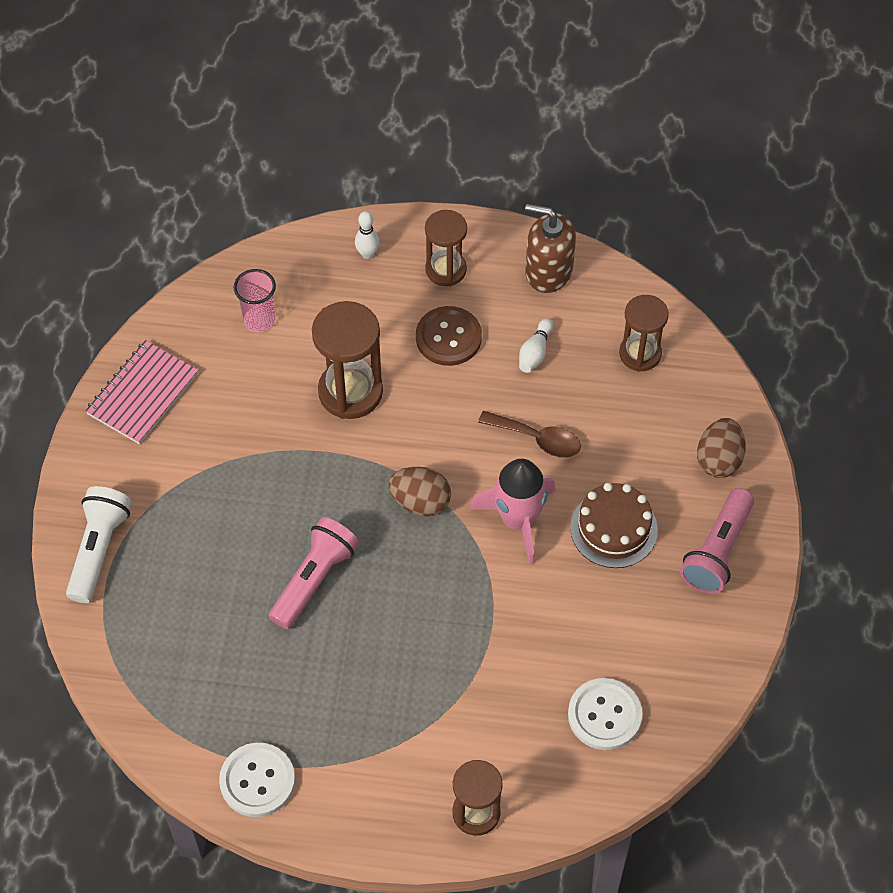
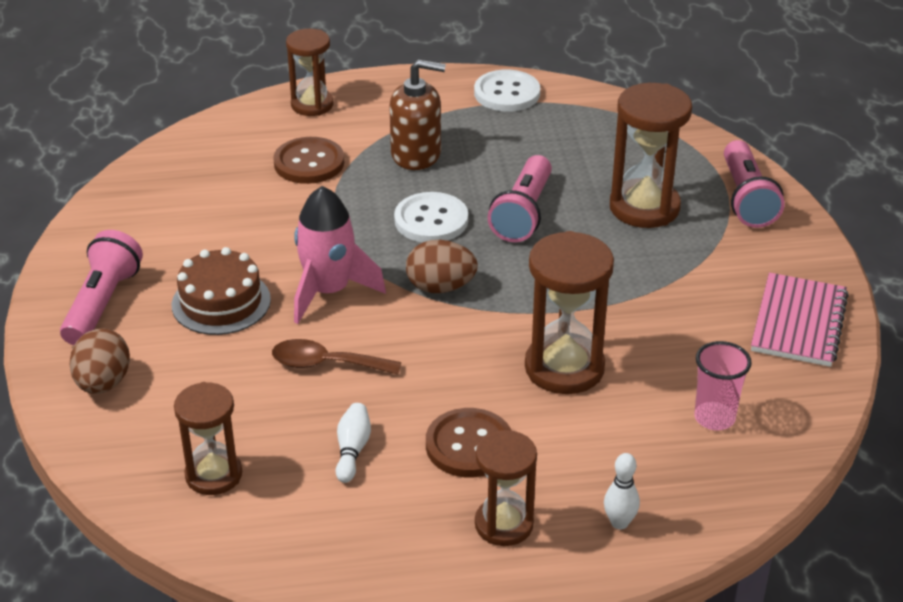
camera: 165 degrees right, 20 degrees down
(99, 550) = (746, 199): white flashlight -> pink flashlight
(199, 561) = (644, 207): none -> brown hourglass
(500, 708) = (309, 163): none -> brown button
(548, 271) = (360, 552): brown soap dispenser -> brown soap dispenser (416, 154)
(604, 715) = (208, 174): white button -> white button (431, 220)

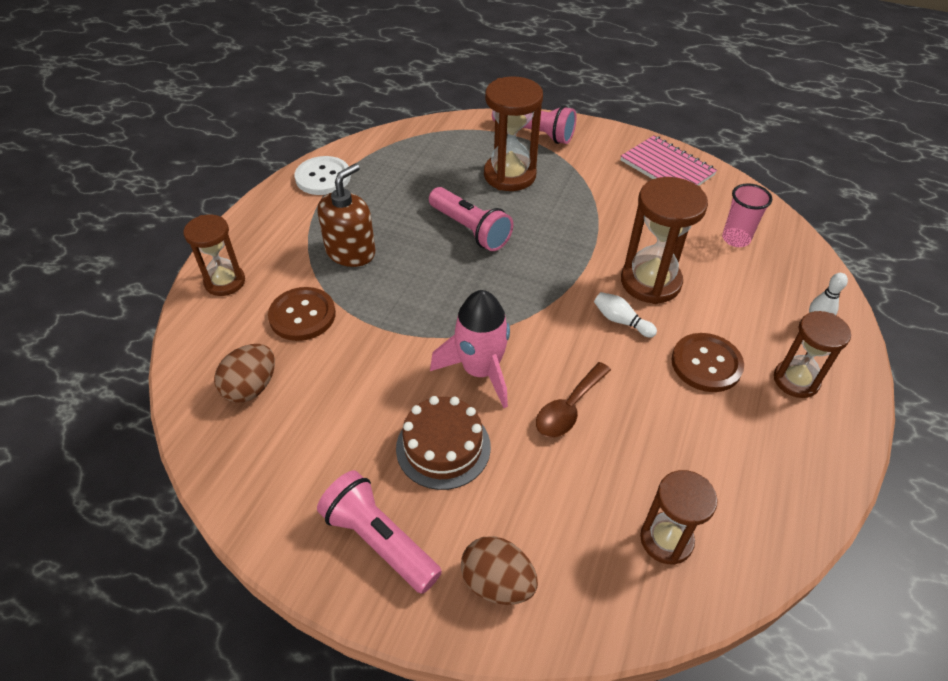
camera: 60 degrees left, 10 degrees up
(352, 450) = (679, 433): white bowling pin -> white bowling pin (621, 321)
(431, 220) = (438, 277): white button -> none
(440, 287) = (522, 305): brown egg -> brown egg (251, 387)

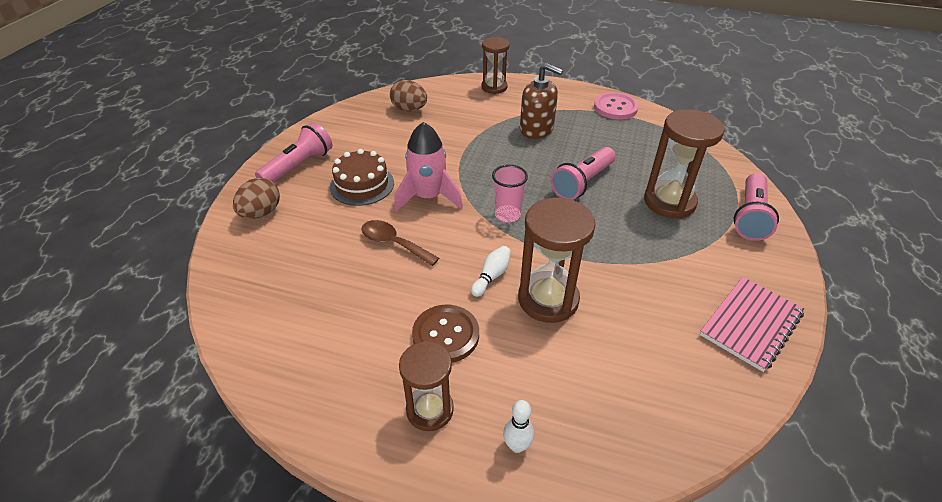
camera: 85 degrees right, 5 degrees down
(302, 315) = (470, 118): brown button -> none
(323, 177) = (615, 107): white button -> pink button
(666, 539) = (273, 295): brown hourglass -> none
(736, 239) = (642, 381): pink cup -> pink cup (507, 215)

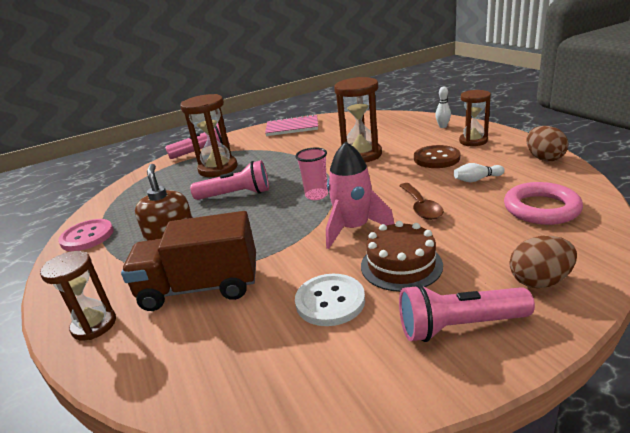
camera: 130 degrees left, 15 degrees down
(280, 290) = (541, 208): none -> pink ring
(384, 147) = (330, 301): none -> white button
(409, 109) = (227, 349): brown egg -> brown egg (544, 158)
(471, 120) = (200, 288): none -> brown truck
(491, 276) = (377, 171): white bowling pin -> white bowling pin (477, 179)

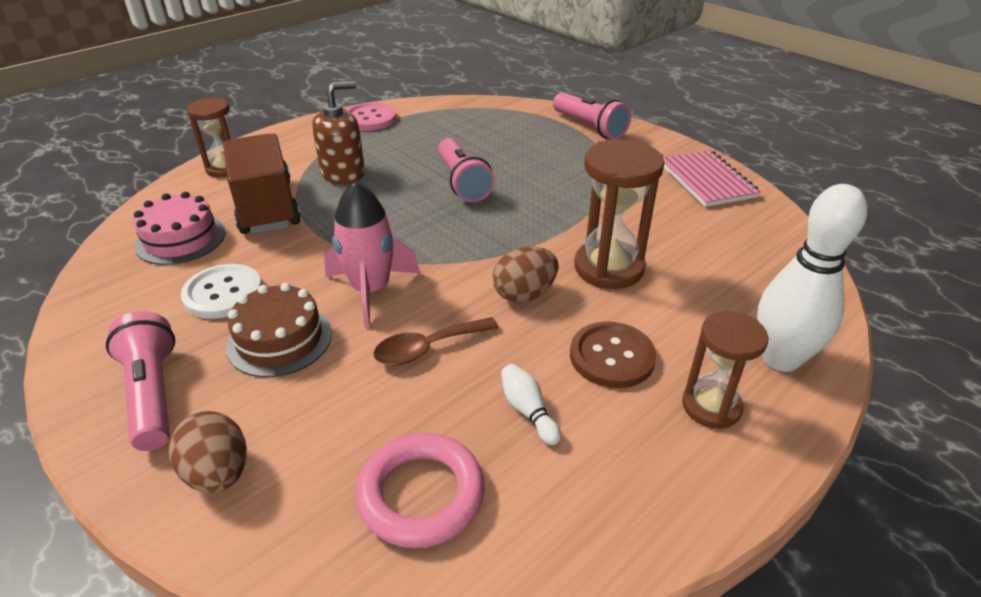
camera: 70 degrees right, 10 degrees up
(218, 169) = (537, 152): brown hourglass -> none
(221, 342) = (181, 239): none -> pink cake
(316, 195) = (463, 245): pink cup -> none
(443, 126) = (781, 359): white bowling pin -> white bowling pin, size x2.25
(544, 158) = (644, 521): brown egg -> brown egg (524, 294)

